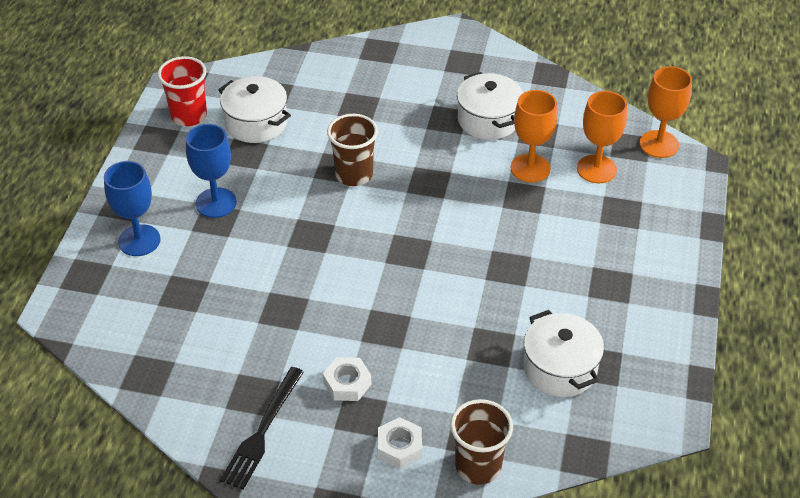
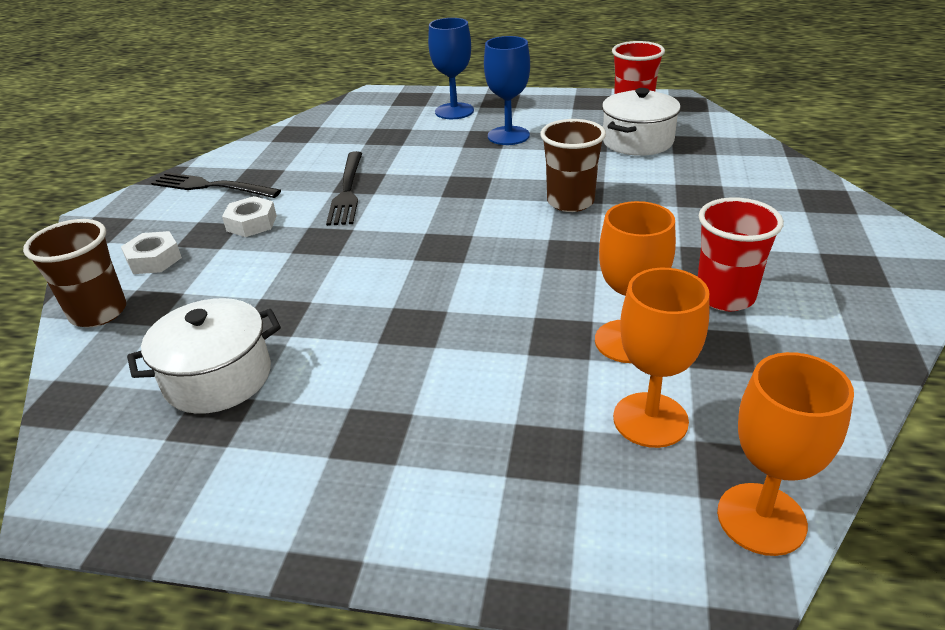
camera: 90 degrees right, 10 degrees down
(299, 318) = (347, 191): none -> black fork
(488, 120) = (725, 296): white pot -> red cup

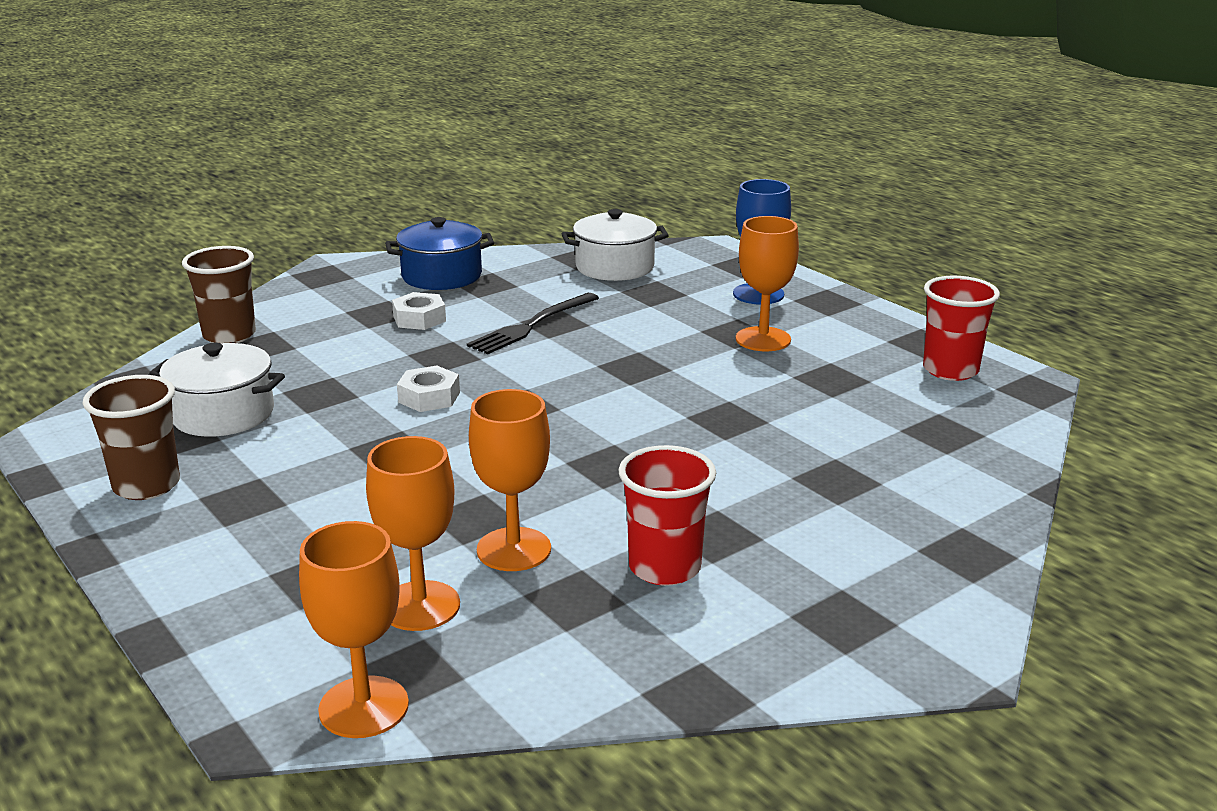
camera: 40 degrees right, 10 degrees down
(154, 259) = (316, 315): white nut -> white nut (429, 397)
(211, 186) = (442, 276): black fork -> blue pot
(508, 136) = (763, 339): blue goblet -> orange goblet
(570, 202) = (696, 424): brown cup -> brown cup (146, 485)
(637, 141) = (885, 402): white pot -> white pot (614, 267)

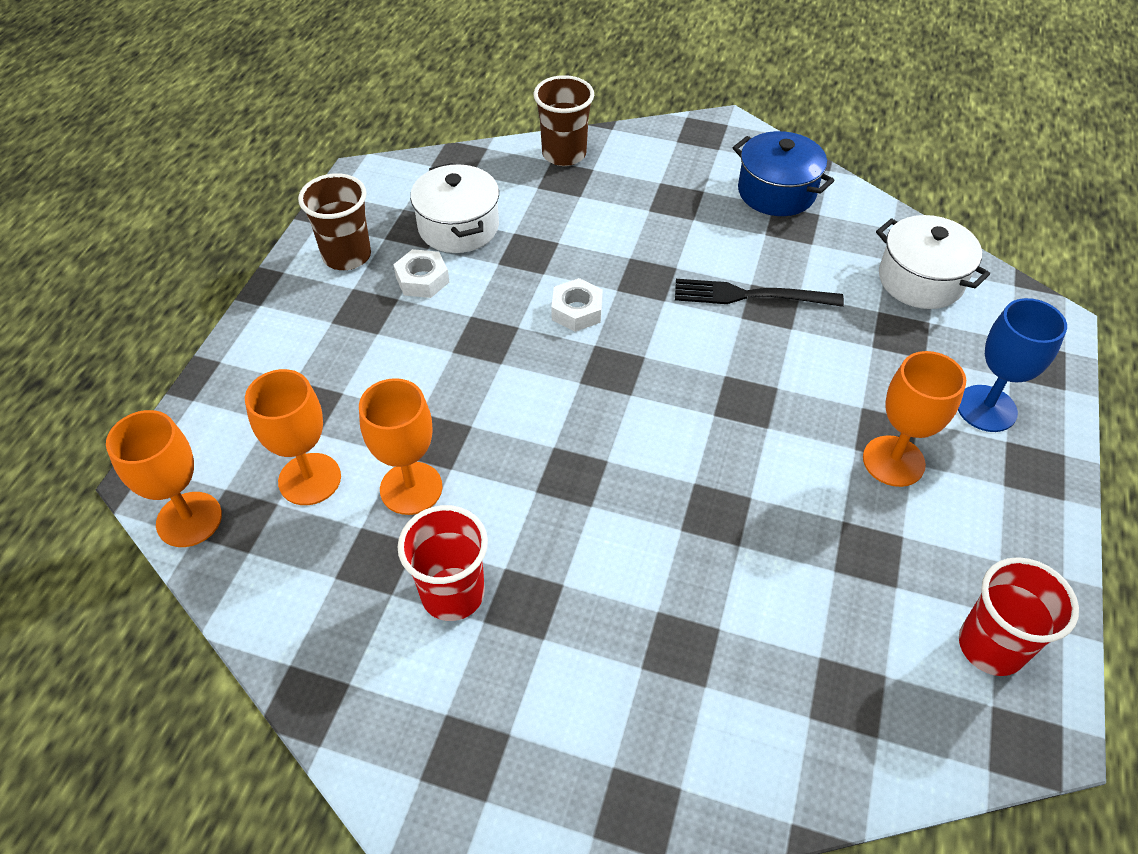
camera: 55 degrees right, 25 degrees up
(419, 319) = (691, 227): white nut -> white nut (422, 279)

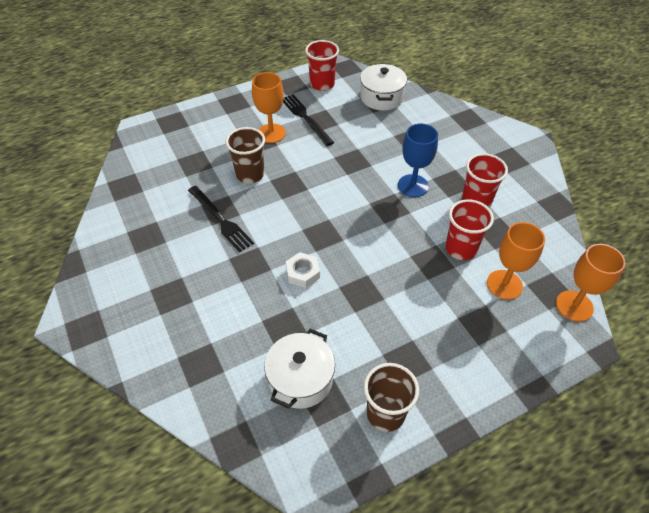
camera: 135 degrees left, 0 degrees up
(411, 488) = (461, 249): orange goblet -> red cup
(422, 279) = (358, 356): white nut -> none
(564, 154) = (176, 385): brown cup -> brown cup (250, 174)
(776, 192) = (122, 258): blue pot -> none
(896, 537) = (305, 118): none -> black fork
(920, 280) = (149, 173): white pot -> white pot (381, 97)
(986, 408) = (215, 124): blue goblet -> blue goblet (413, 186)

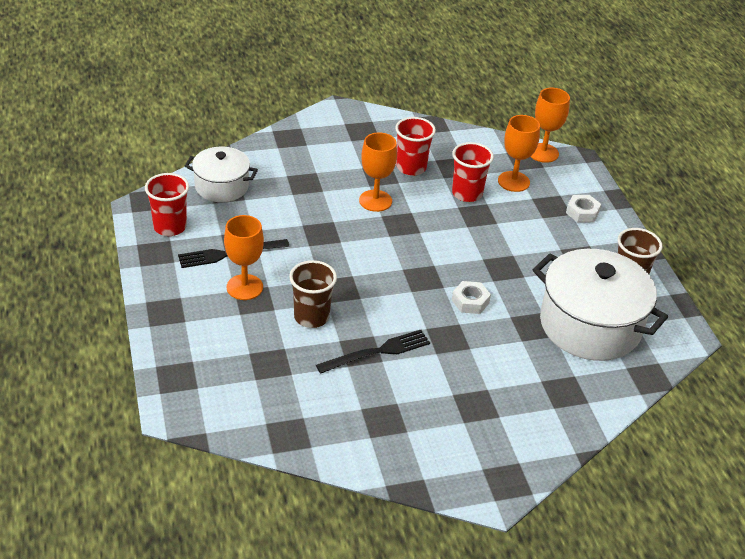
camera: 80 degrees left, 10 degrees down
(300, 379) = (590, 325): white pot -> white pot, size x1.72
(413, 186) = (375, 201): blue goblet -> orange goblet
(487, 355) = (582, 212): none -> white nut

